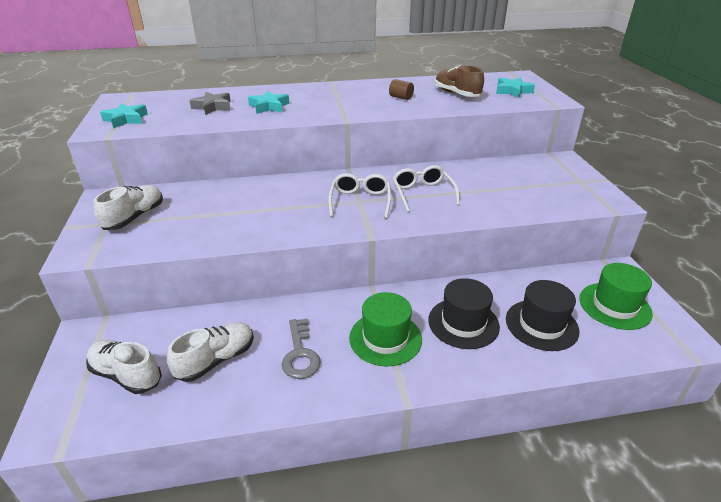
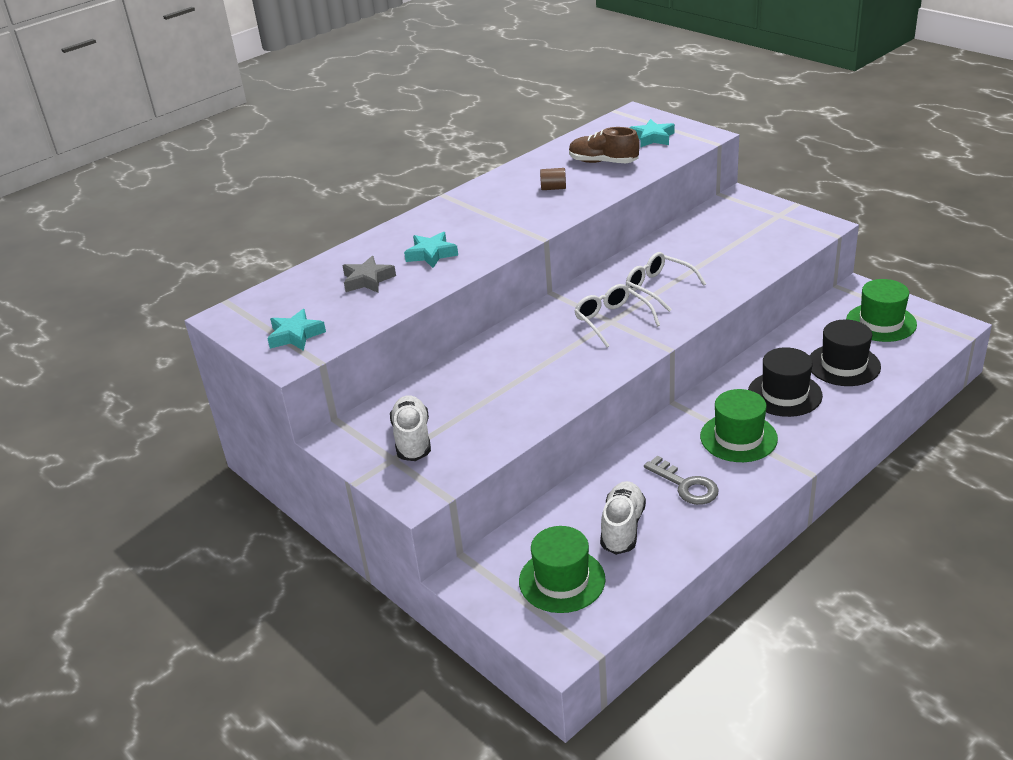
camera: 30 degrees left, 0 degrees up
(126, 375) = (562, 580): white shoe -> green hat

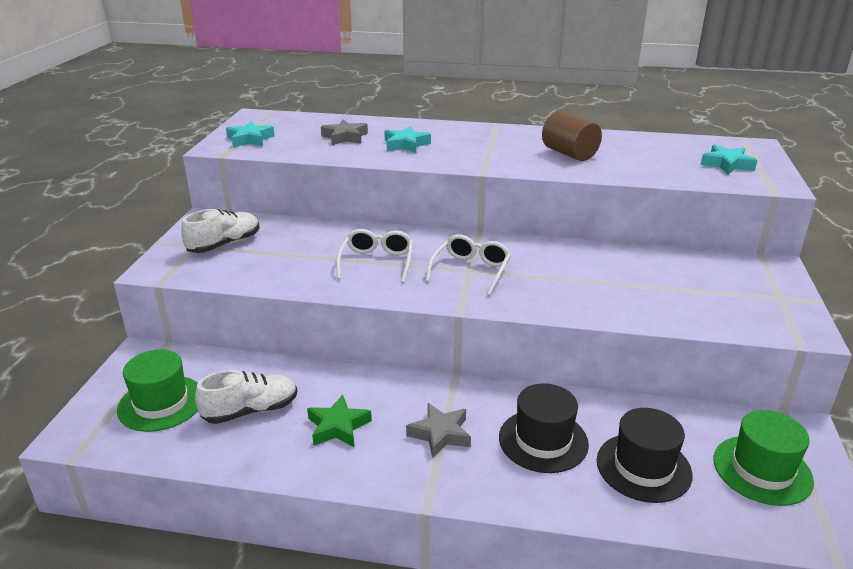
camera: 50 degrees right, 5 degrees down
(553, 188) = (569, 154): brown cylinder -> brown cylinder, size x1.82
(603, 162) = (646, 158): brown shoe -> none
(658, 287) = (552, 275): white glasses -> white glasses (377, 262)
(686, 485) = (338, 427): grey key -> green star
(738, 437) = (440, 434): green hat -> grey star

